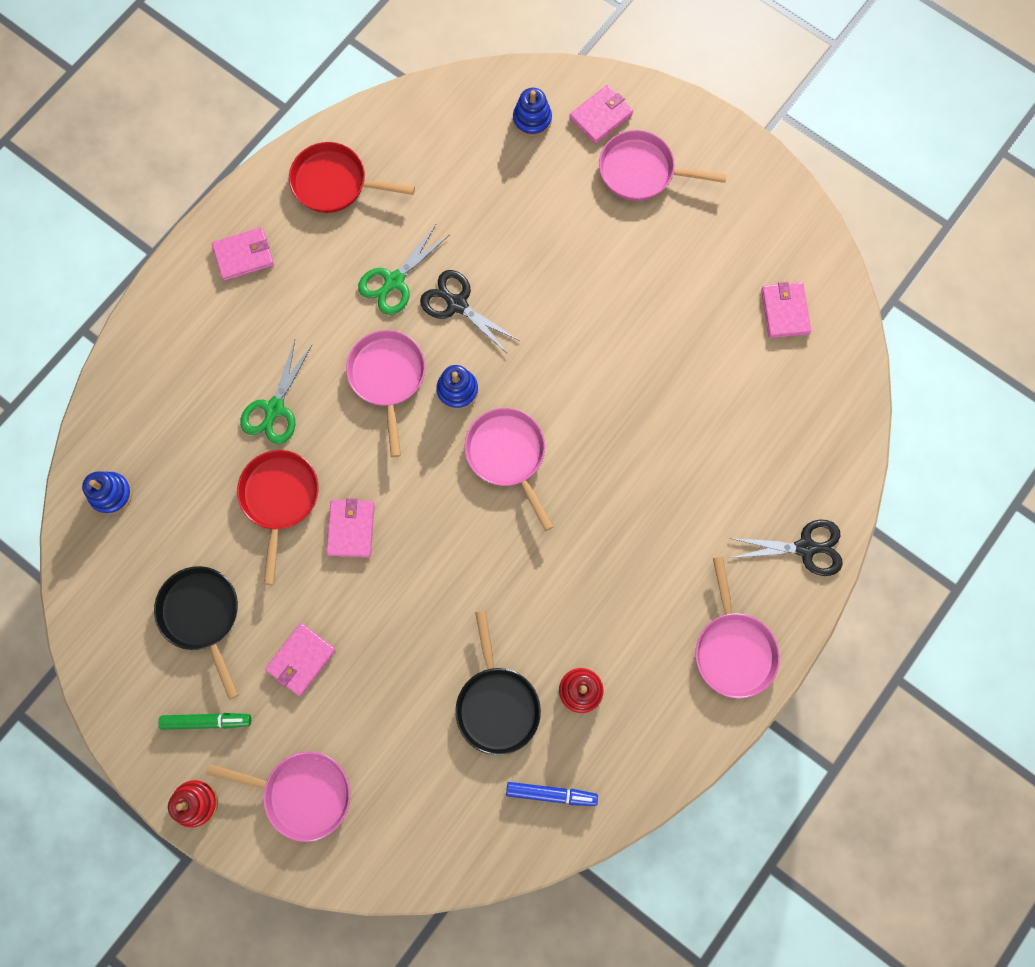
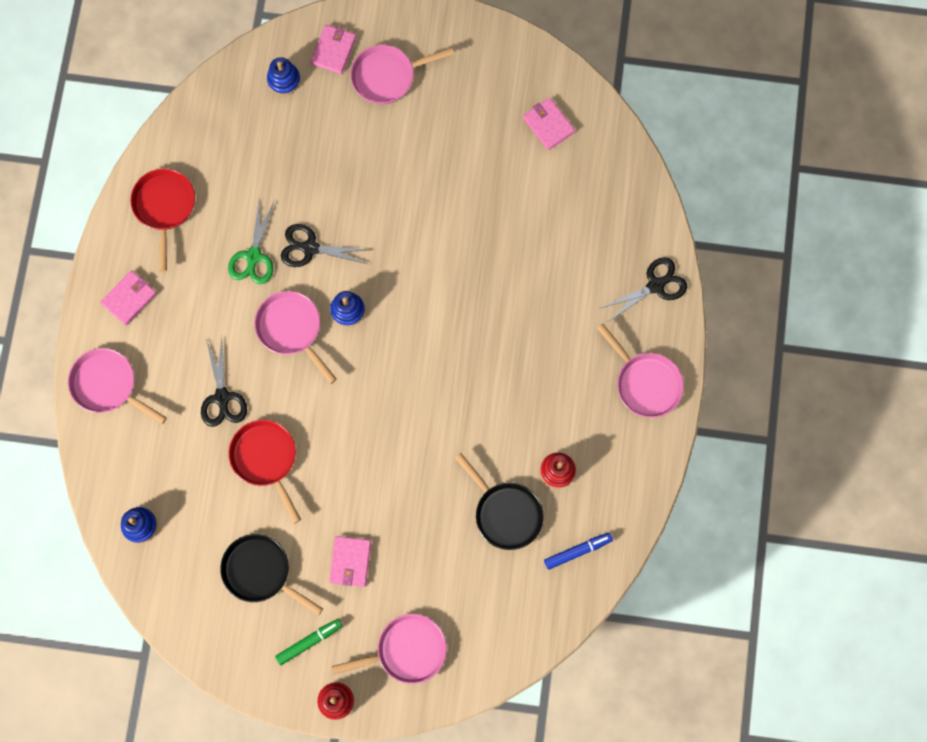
camera: 30 degrees left, 0 degrees up
(275, 409) = (222, 397): green scissors -> black scissors
(335, 183) = (164, 207): red pan -> red pan turned 105 degrees clockwise
(351, 529) = (330, 451): pink wallet -> none
(508, 455) = (411, 336): pink pan -> pink pan (108, 385)

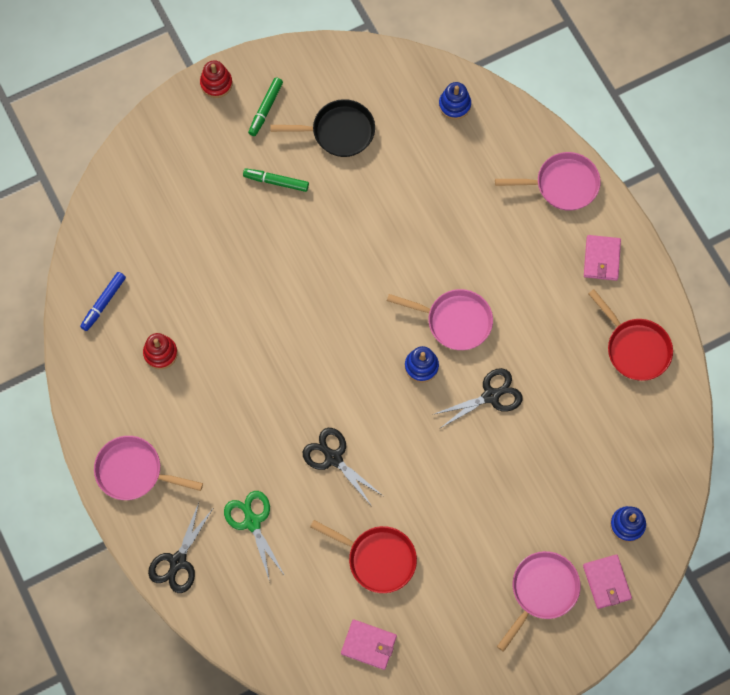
camera: 145 degrees right, 5 degrees down
(222, 397) = (467, 234): black scissors -> black scissors (333, 458)
(254, 256) = (531, 358): green scissors -> green scissors (252, 522)
(266, 459) = (397, 212): red pan -> red pan (377, 559)
(350, 562) = (276, 182): pink wallet -> green marker
(406, 650) = (188, 149): pink pan -> none
(505, 513) = (180, 294): black pan -> none

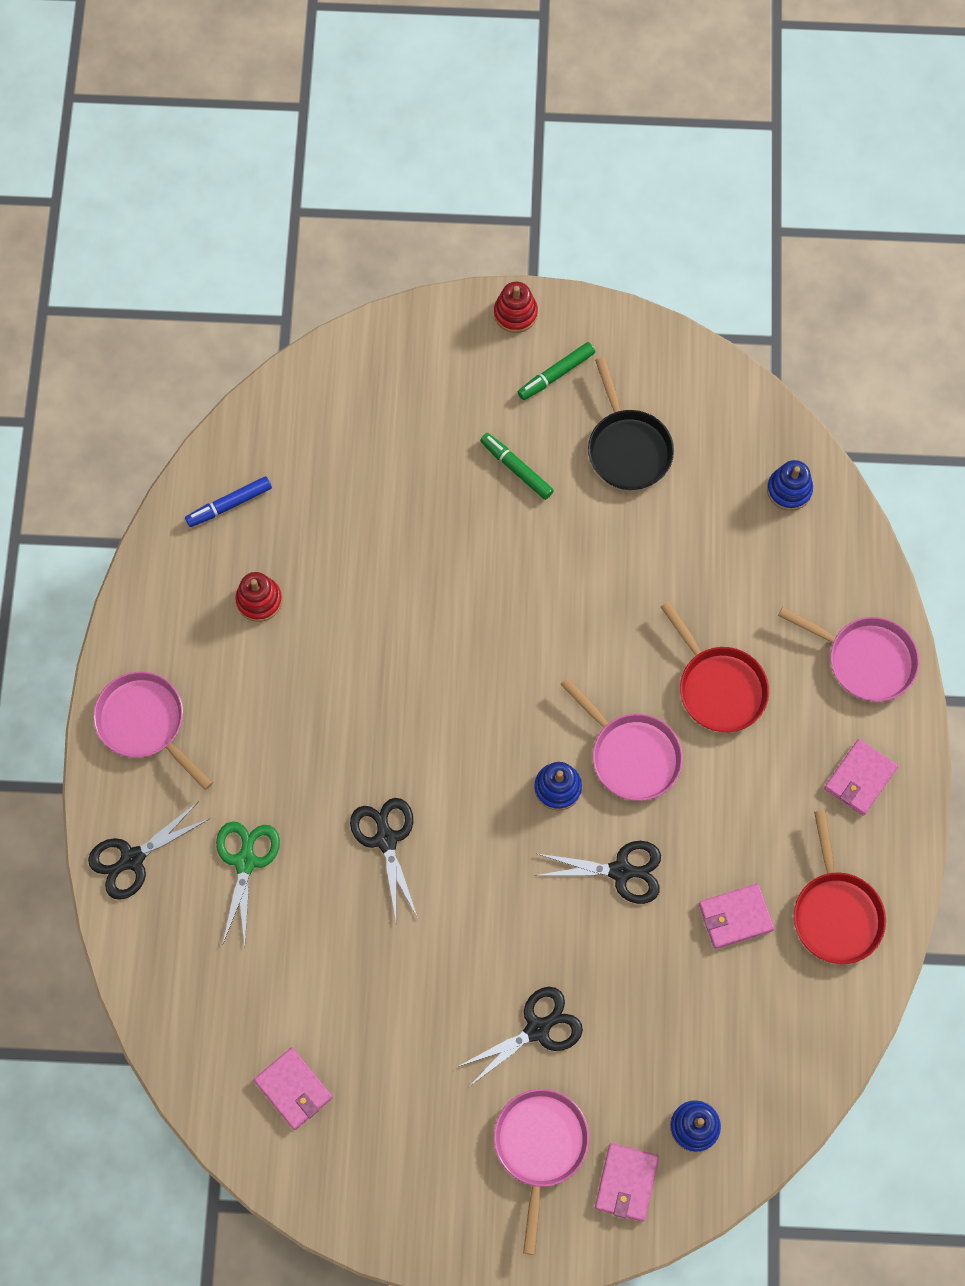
camera: 30 degrees right, 0 degrees up
(339, 132) = (627, 448): black pan -> black pan turned 45 degrees clockwise
(377, 559) = (366, 991): red pan -> red pan (718, 687)
(497, 521) = (537, 1029): none -> black scissors
(542, 591) = (540, 1146): pink pan -> pink pan turned 60 degrees counterclockwise
(577, 384) = (735, 917): none -> pink wallet

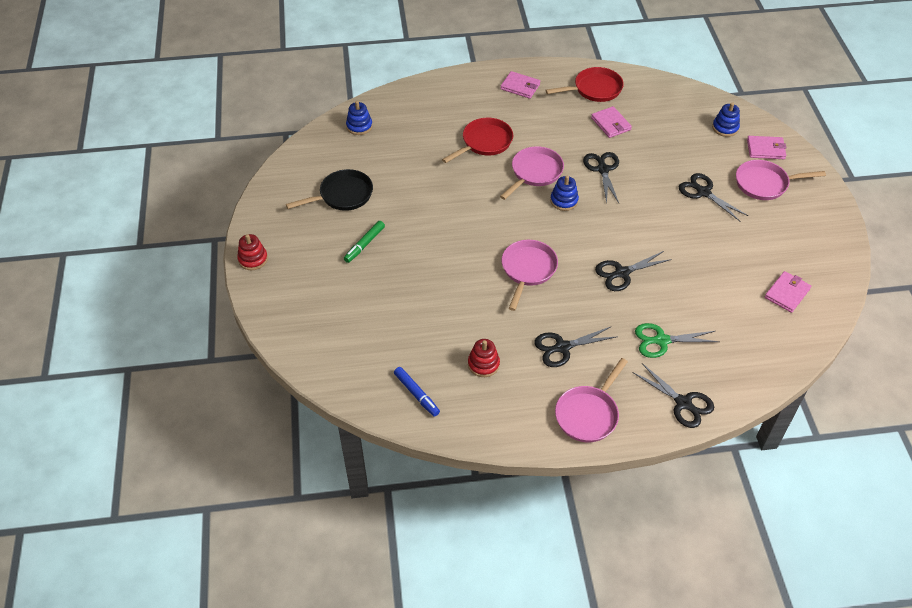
camera: 100 degrees left, 20 degrees down
(264, 715) = (562, 347): none -> black scissors
(556, 374) = (296, 234): green marker -> none
(865, 659) = (454, 90): pink pan -> pink pan (528, 270)

